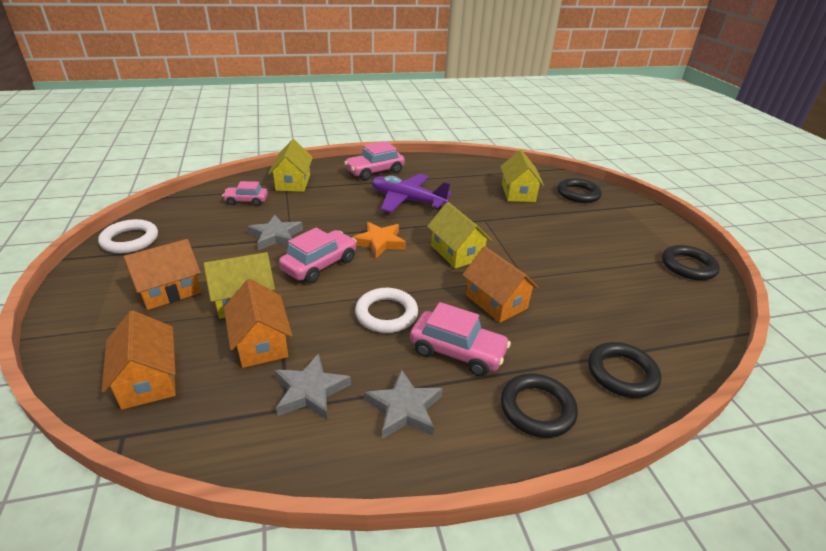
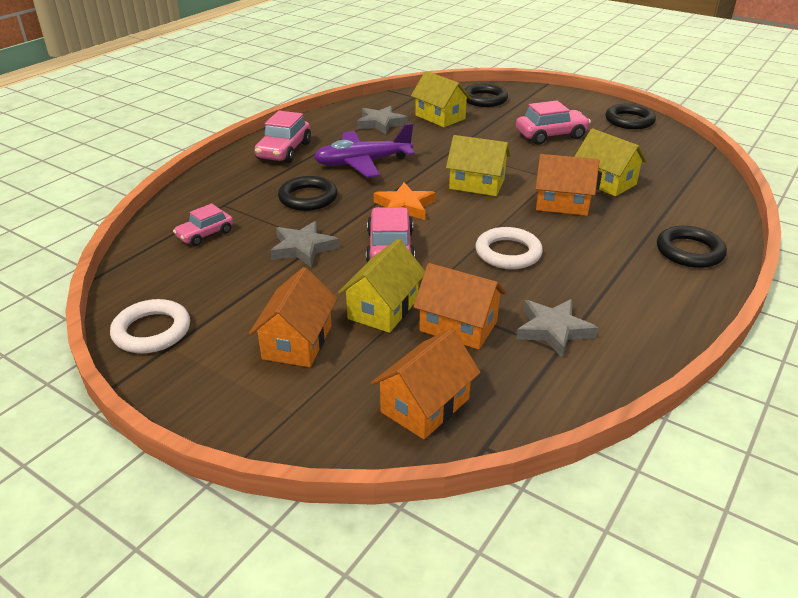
camera: 40 degrees left, 0 degrees up
(149, 379) = (425, 405): orange house -> orange house turned 75 degrees counterclockwise
(293, 182) = (220, 196): yellow house -> yellow house (605, 182)
(404, 408) = (625, 300): grey star -> grey star (380, 123)
(457, 352) = (595, 248): pink car -> pink car (551, 135)
(621, 373) = (696, 205): black ring -> black ring (308, 198)

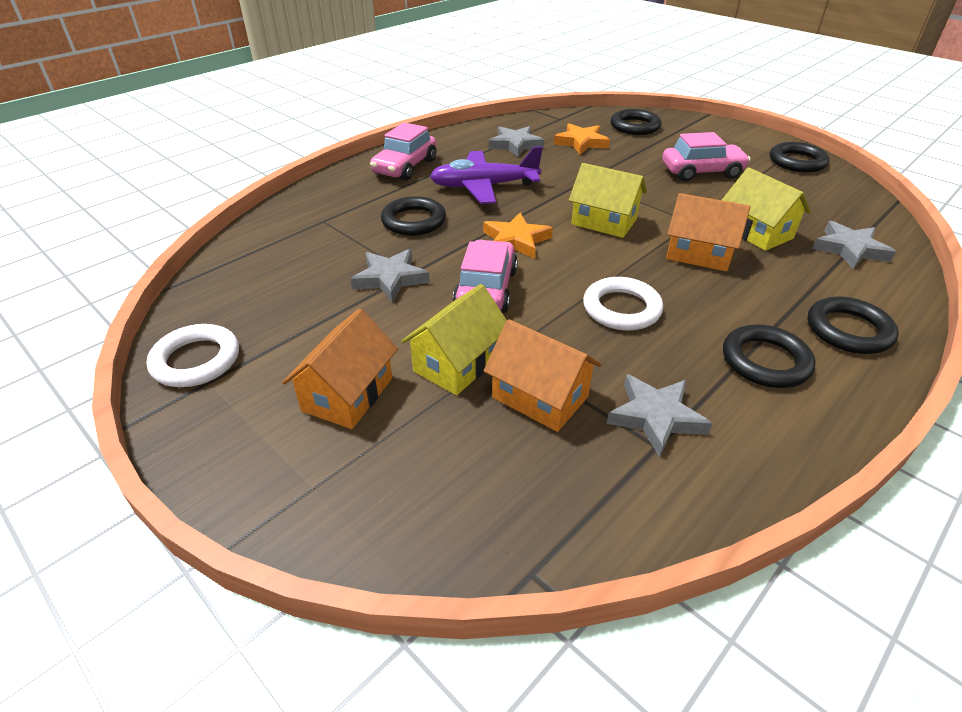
camera: 10 degrees right, 5 degrees up
(205, 234) = (292, 252): pink car -> none
(425, 405) = (472, 501): orange house -> none
(440, 117) = (581, 142): yellow house -> orange star
(630, 281) = (765, 361): none -> black ring
(682, 189) = (849, 249): none -> grey star

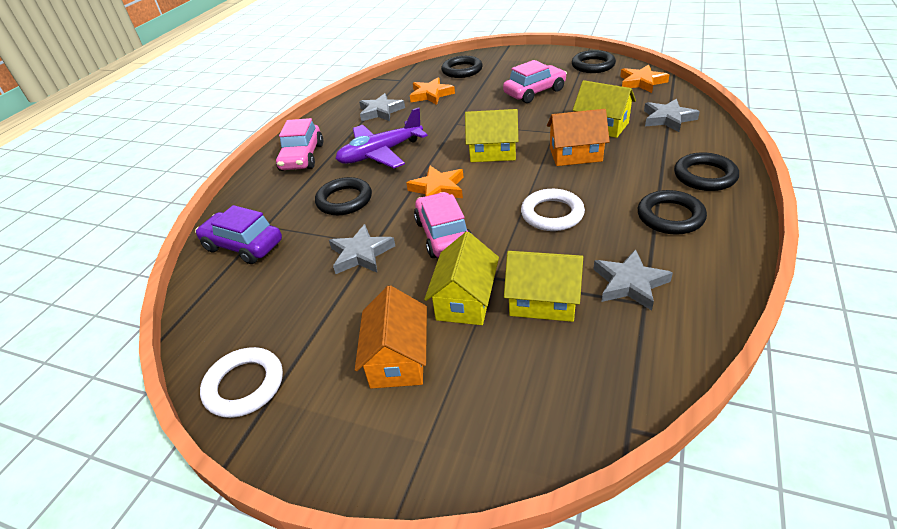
camera: 20 degrees left, 0 degrees up
(290, 232) = (243, 245): none -> purple car
(540, 397) = (543, 301): orange house -> yellow house
(846, 198) = (641, 82): none -> orange star

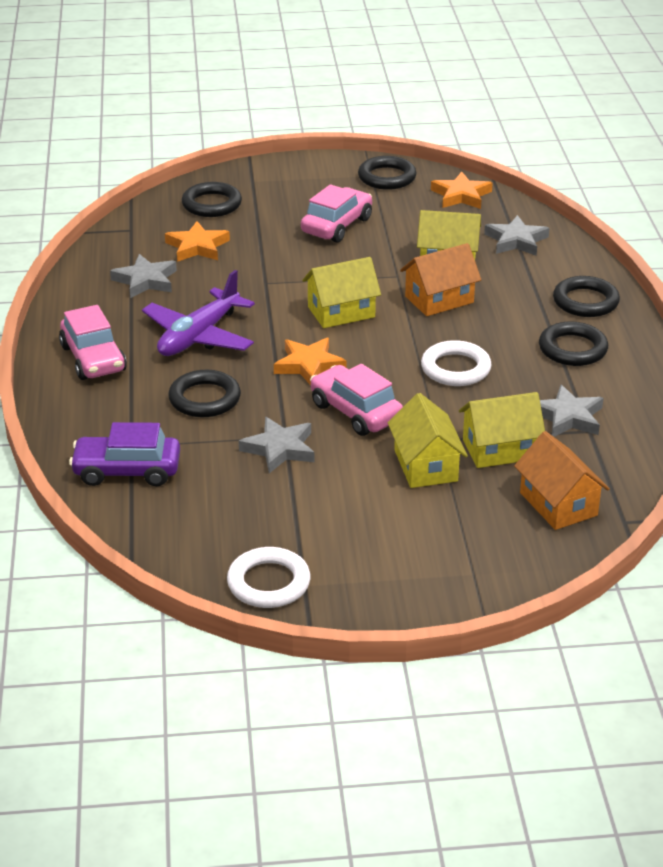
camera: 30 degrees left, 5 degrees down
(397, 359) = (400, 526): orange house -> orange house (558, 504)

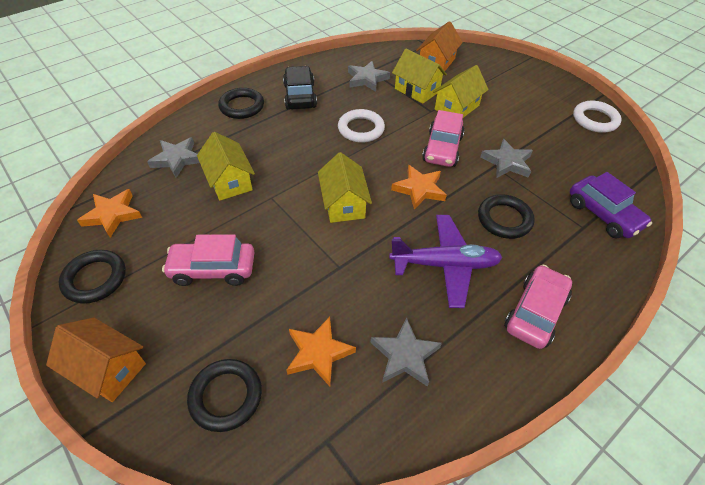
camera: 125 degrees left, 15 degrees up
(341, 312) = (344, 204): yellow house -> yellow house turned 45 degrees clockwise
(439, 299) = (288, 164): orange house -> orange house (108, 369)
(572, 349) = (300, 96): black ring -> black car

